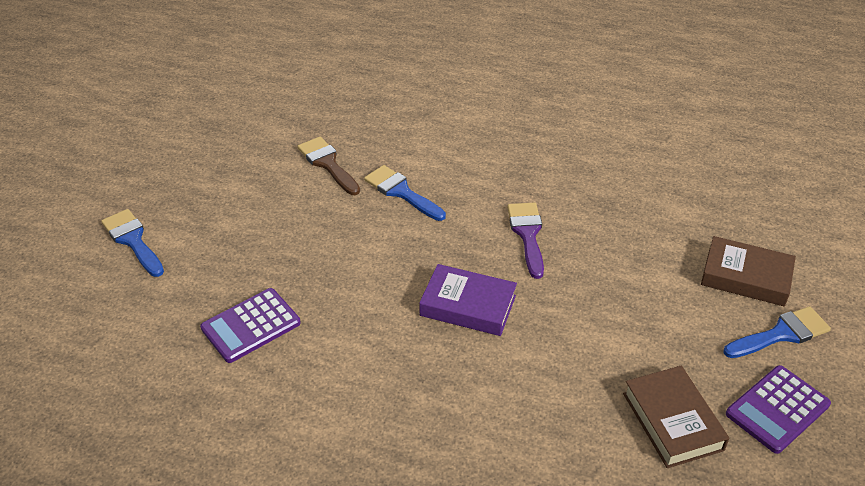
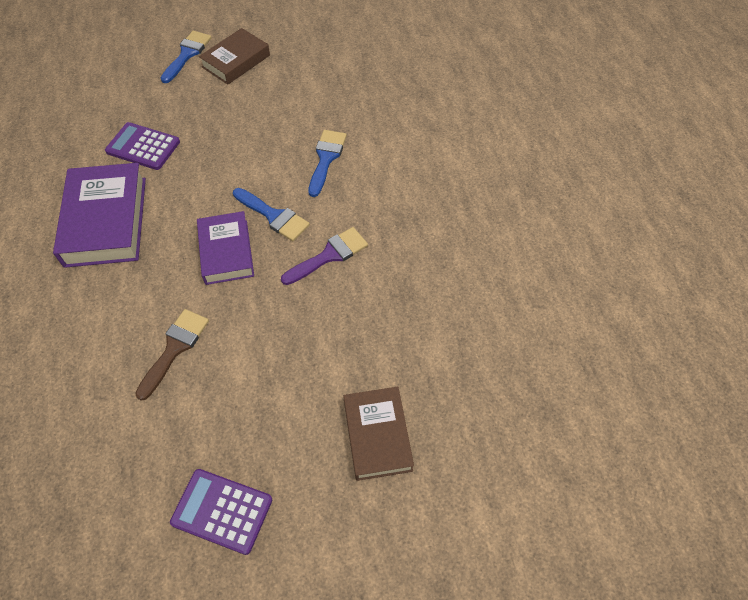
camera: 60 degrees right, 15 degrees up
(328, 164) = (328, 104): brown brush -> brown brush (175, 348)
(342, 394) = (106, 221): none -> purple book
(672, 421) = (172, 433): brown book -> brown book (236, 61)
(781, 334) = (317, 488): blue brush -> blue brush (273, 216)

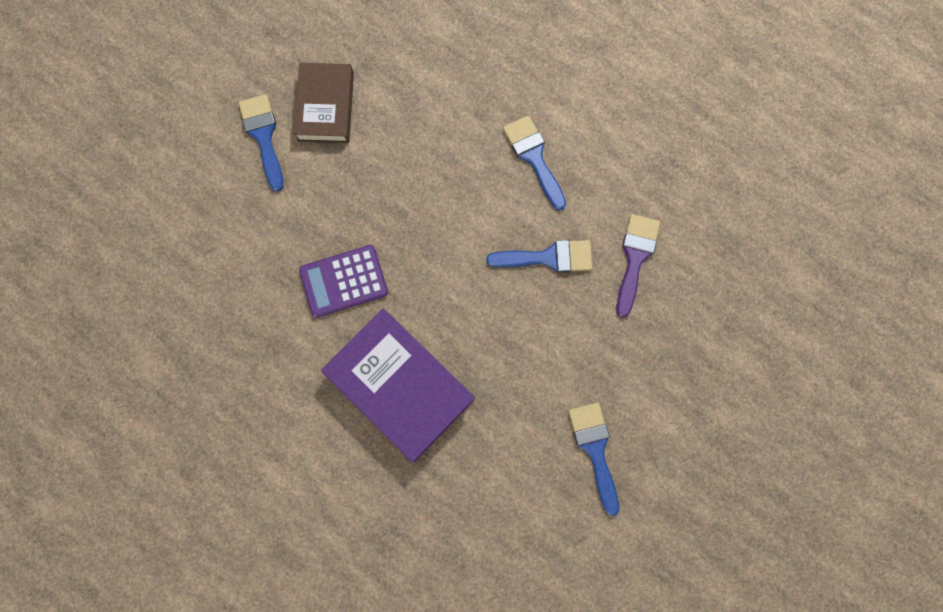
camera: 40 degrees left, 20 degrees up
(175, 348) = (595, 450): brown brush -> blue brush
(222, 511) = (766, 540): purple calculator -> none
(226, 252) = (543, 327): purple book -> none
(377, 435) = (820, 386): brown book -> none

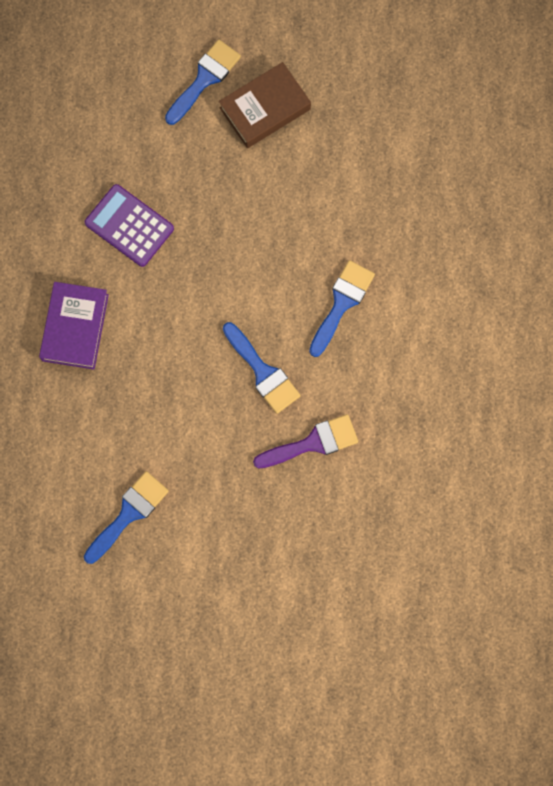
camera: 55 degrees right, 0 degrees up
(400, 386) = (75, 327): purple book -> purple book, size x0.65

